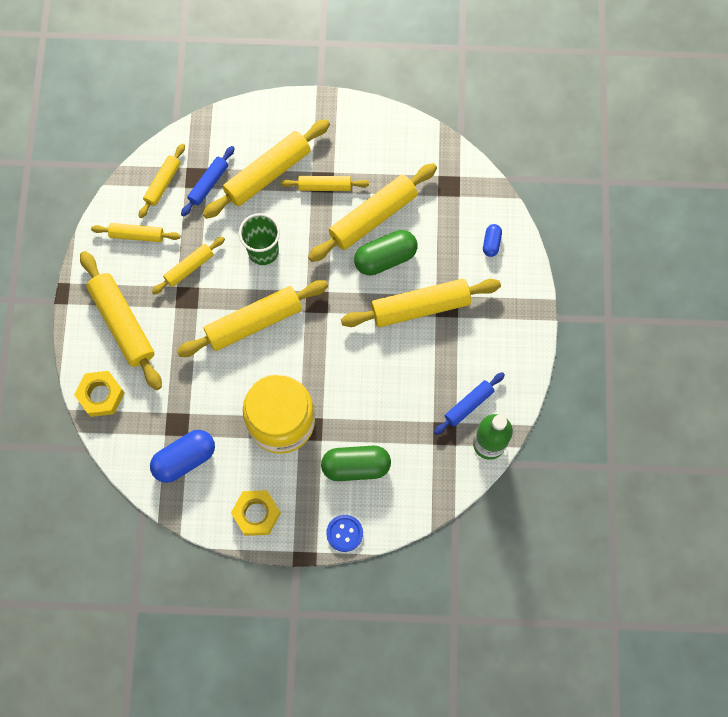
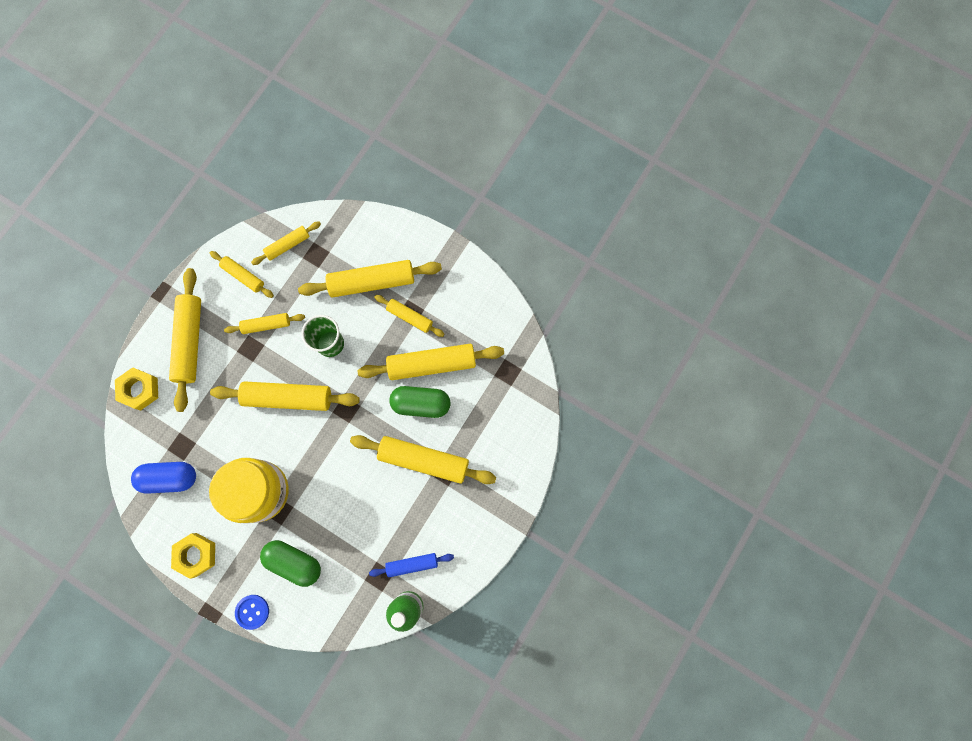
camera: 30 degrees right, 5 degrees up
(208, 183) = (322, 265): blue rolling pin -> none
(491, 243) = (512, 440): blue capsule -> none

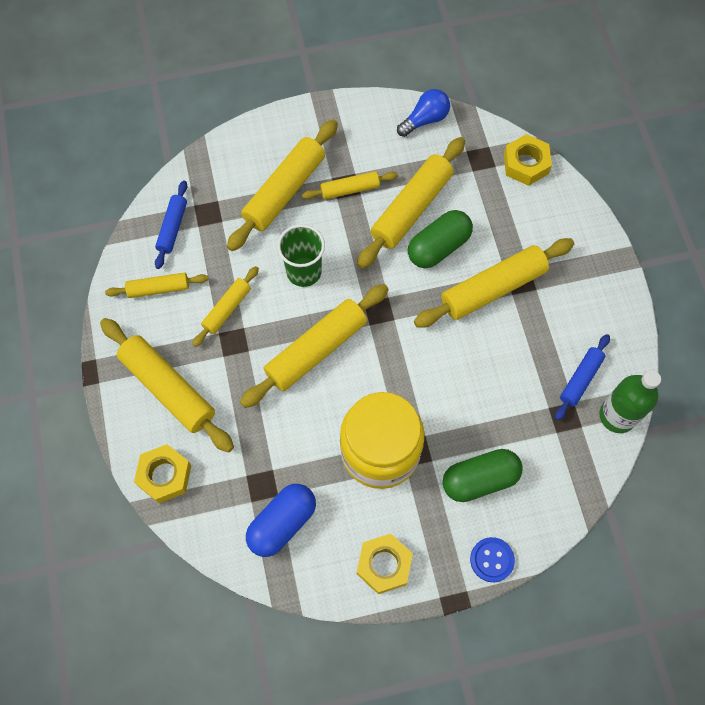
camera: 45 degrees left, 10 degrees down
(288, 245) = (172, 228): yellow rolling pin -> blue rolling pin
(502, 314) = (425, 119): none -> blue light bulb
(530, 402) = (526, 164): none -> yellow nut

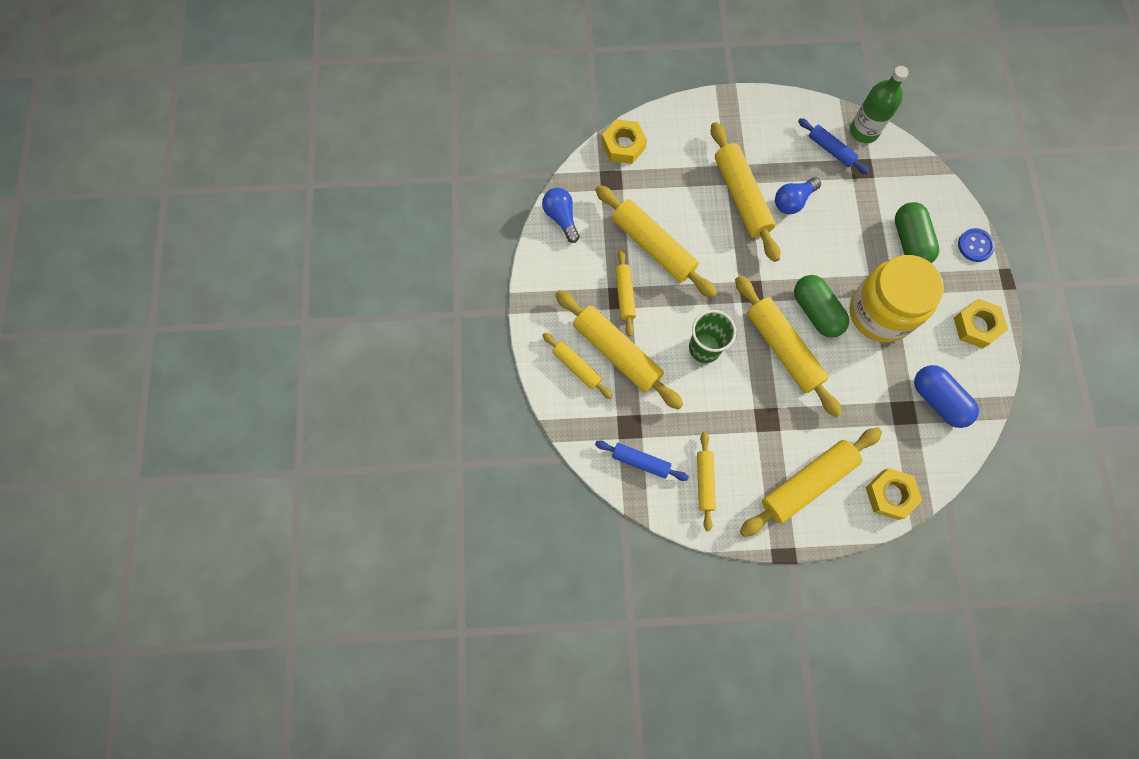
camera: 80 degrees left, 5 degrees up
(227, 309) = (734, 421): yellow rolling pin -> yellow rolling pin (577, 367)
(438, 247) = (695, 231): green capsule -> green capsule (816, 311)
(501, 343) = (793, 201): none -> blue light bulb

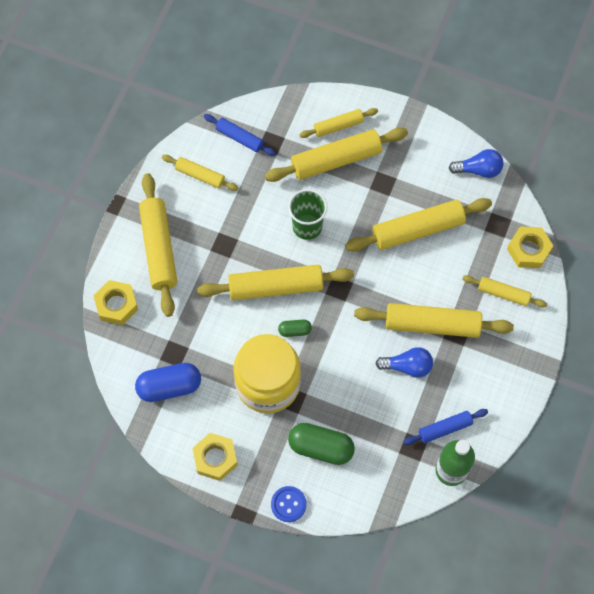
camera: 115 degrees right, 5 degrees down
(624, 295) = (383, 188): yellow rolling pin -> yellow rolling pin (503, 293)
(640, 462) = (239, 138): blue rolling pin -> blue rolling pin turned 75 degrees clockwise
(793, 201) = (407, 366): blue light bulb -> blue light bulb turned 105 degrees clockwise
(816, 311) = (295, 330): green capsule -> green capsule, size x0.52

